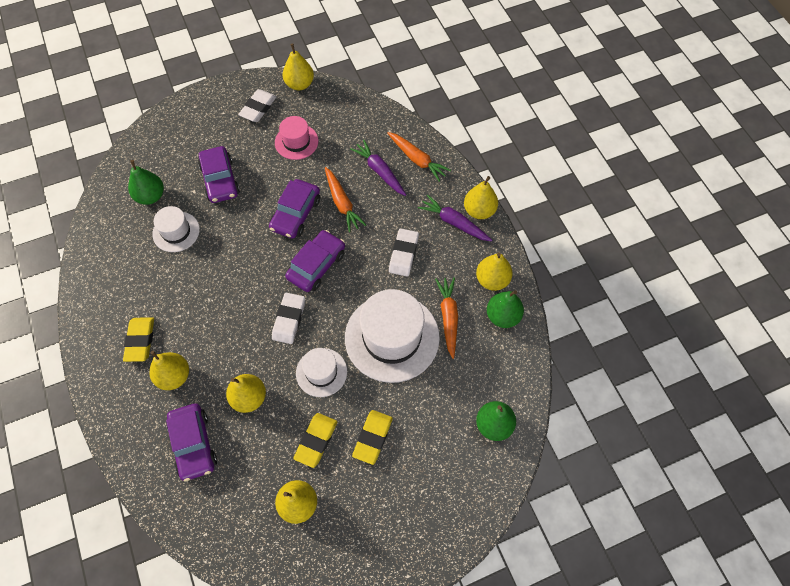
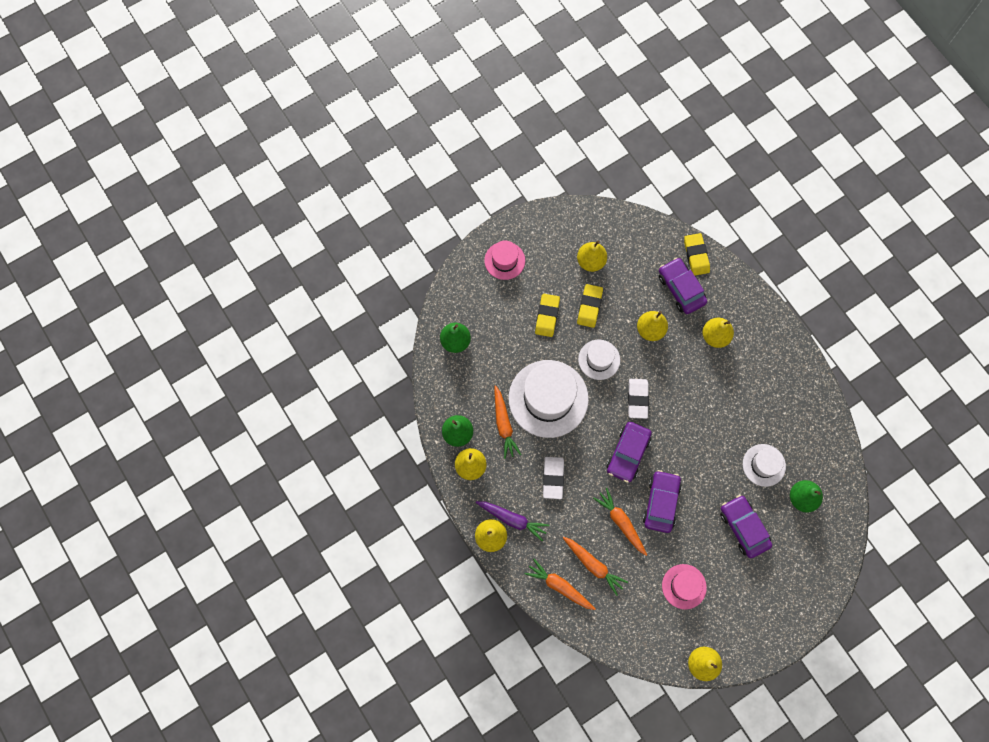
camera: 170 degrees right, 10 degrees up
(140, 340) = (754, 360): yellow eraser -> yellow eraser (696, 255)
(258, 108) = (735, 623): white eraser -> none
(379, 171) = (593, 565): purple carrot -> orange carrot
(414, 527) = (504, 260): none -> pink hat

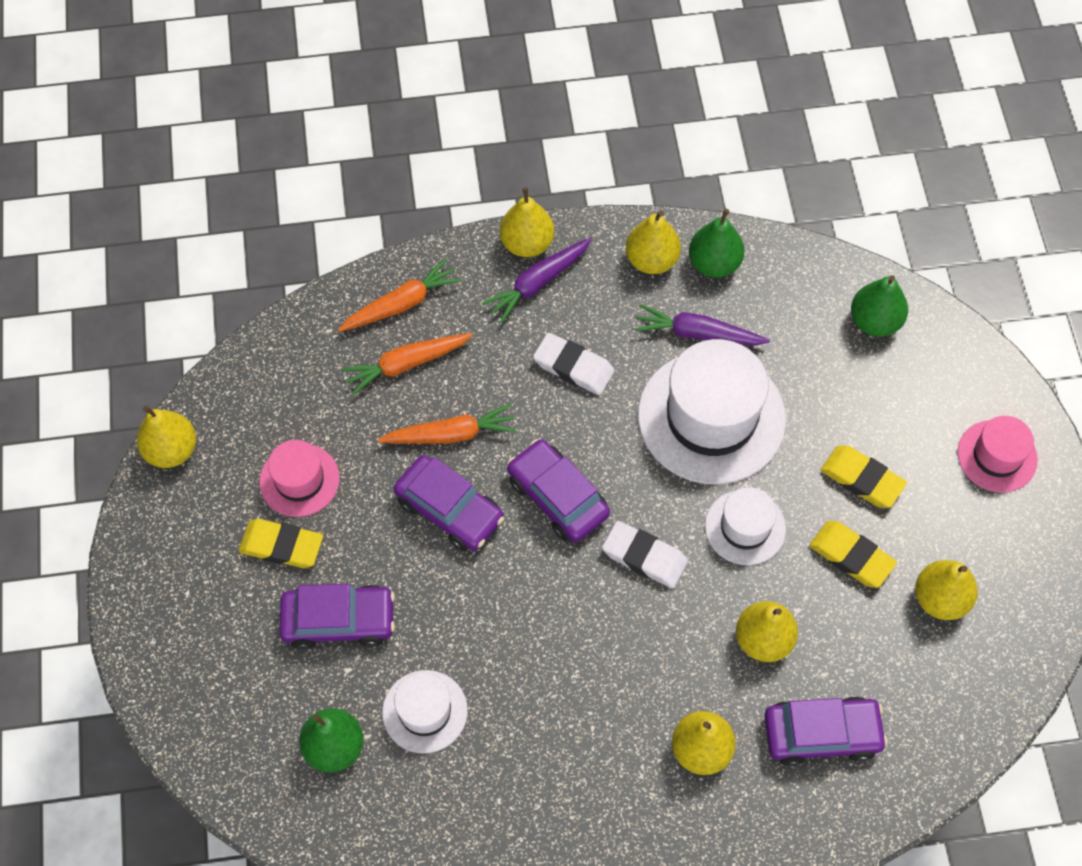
camera: 115 degrees right, 10 degrees down
(504, 424) = (698, 333): orange carrot -> purple carrot
(696, 255) = (879, 797): yellow eraser -> yellow eraser (281, 546)

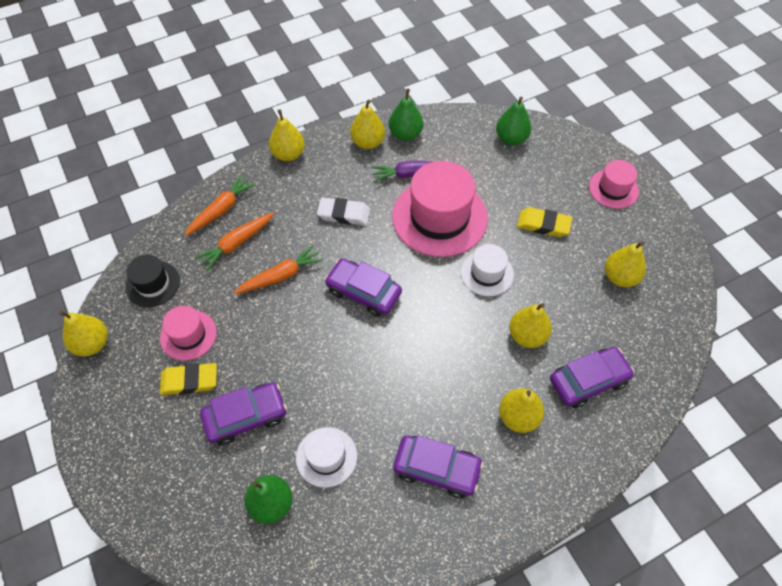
camera: 20 degrees left, 5 degrees down
(274, 388) = (152, 284): none -> black hat
(449, 509) = (296, 322): purple car -> purple car (437, 469)
(538, 283) = (303, 174): purple carrot -> none
(644, 557) = (432, 310): white eraser -> none
(711, 417) = (439, 217): white hat -> pink hat
(851, 556) = (557, 270): yellow eraser -> none

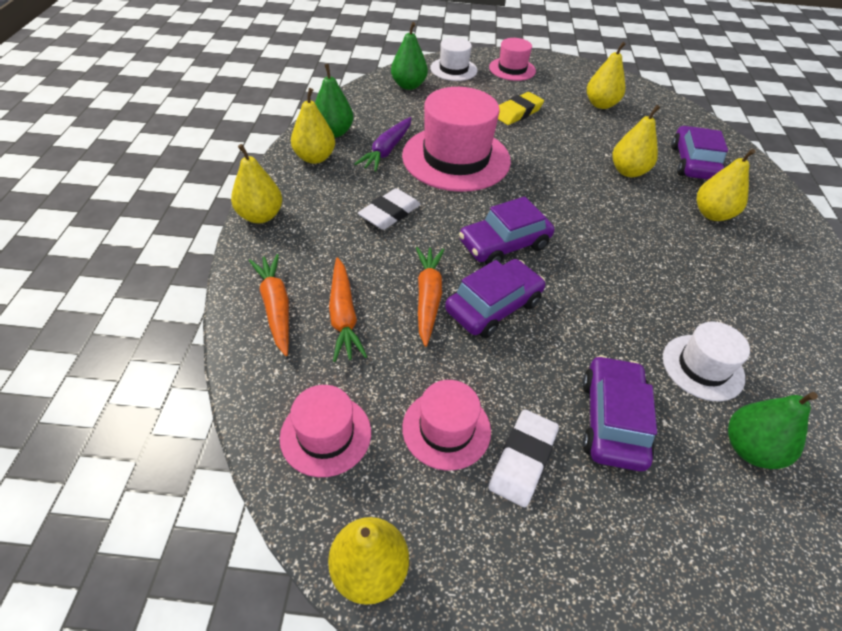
camera: 60 degrees left, 10 degrees down
(152, 284) = (326, 434): black hat -> pink hat
(189, 381) = (522, 460): yellow eraser -> white eraser
(437, 469) = (749, 289): purple car -> purple car (493, 306)
(487, 273) = (544, 162): white hat -> white hat (453, 69)

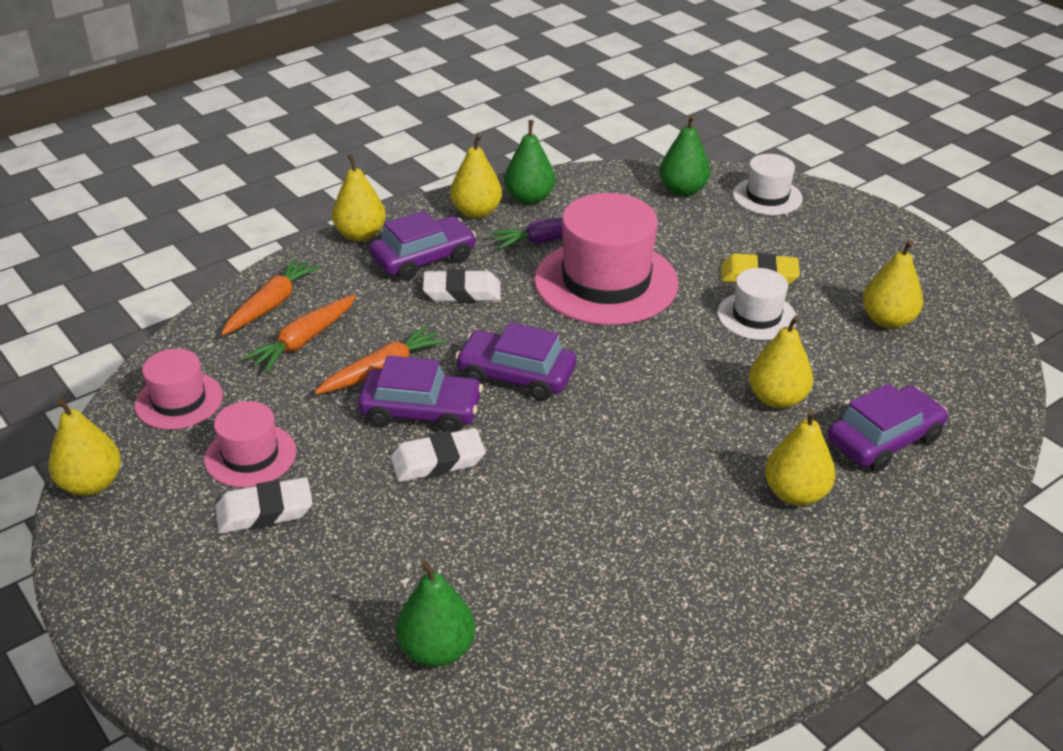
camera: 50 degrees right, 10 degrees down
(512, 69) = (844, 229): pink hat -> none
(554, 330) = (438, 461): none -> white eraser
(612, 420) = (368, 545): purple car -> purple car (423, 259)
(702, 367) = (512, 578): white hat -> white hat (756, 316)

